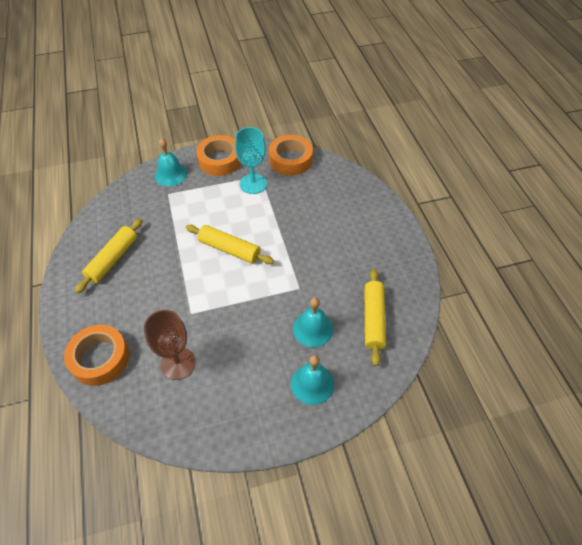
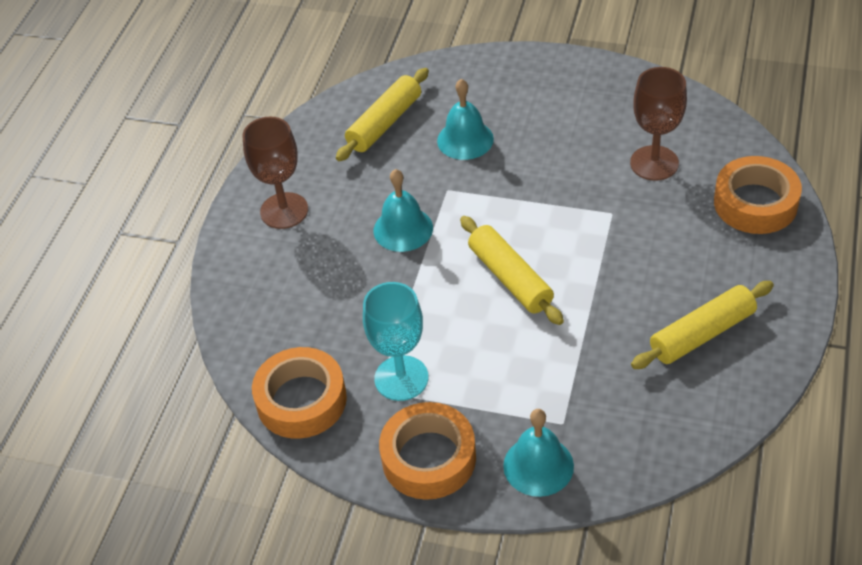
camera: 145 degrees left, 5 degrees down
(312, 384) = (505, 91): turquoise bell -> turquoise bell (403, 229)
(379, 237) = (284, 211): none -> brown goblet

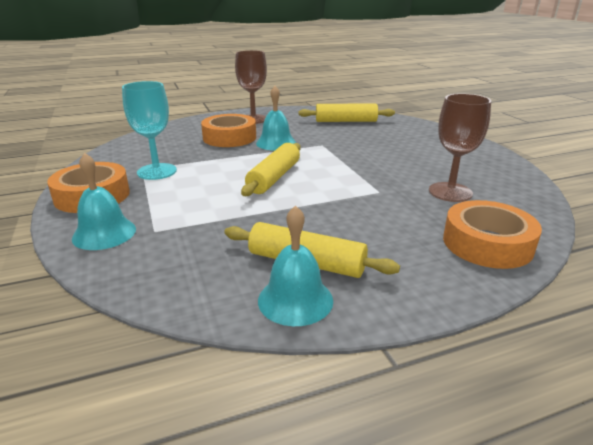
camera: 50 degrees right, 20 degrees down
(301, 400) = (120, 154): orange tape -> orange tape (229, 137)
(465, 139) = (367, 139): turquoise bell -> turquoise bell (295, 300)

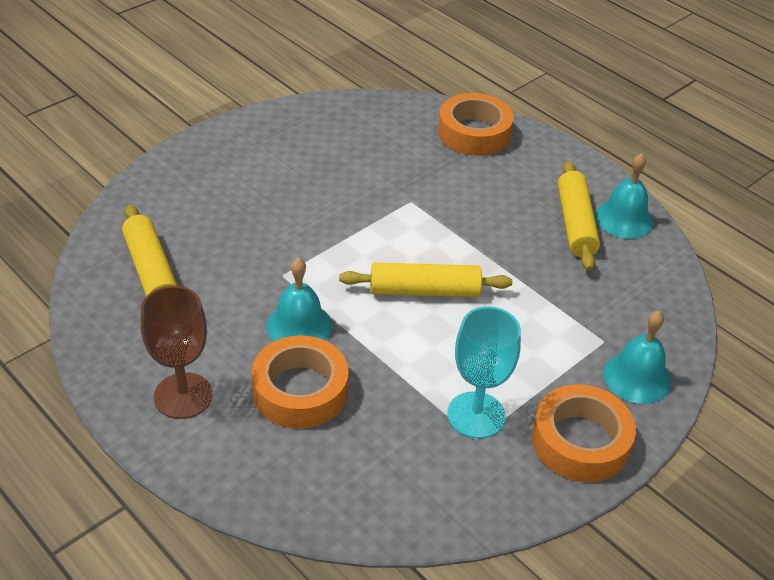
camera: 115 degrees left, 15 degrees up
(450, 192) = (382, 154): brown goblet -> none

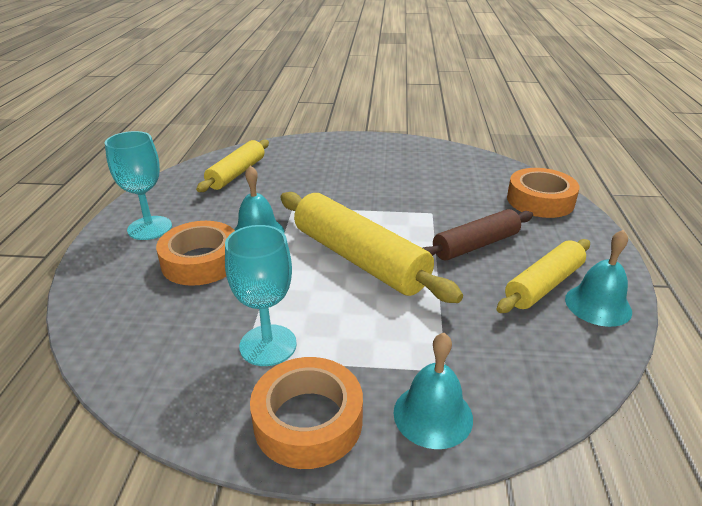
camera: 50 degrees right, 10 degrees down
(183, 396) = (150, 228): brown goblet -> turquoise goblet
(424, 290) = (360, 259): yellow rolling pin -> yellow rolling pin, size x1.60
(487, 215) = (475, 245): none -> brown rolling pin

